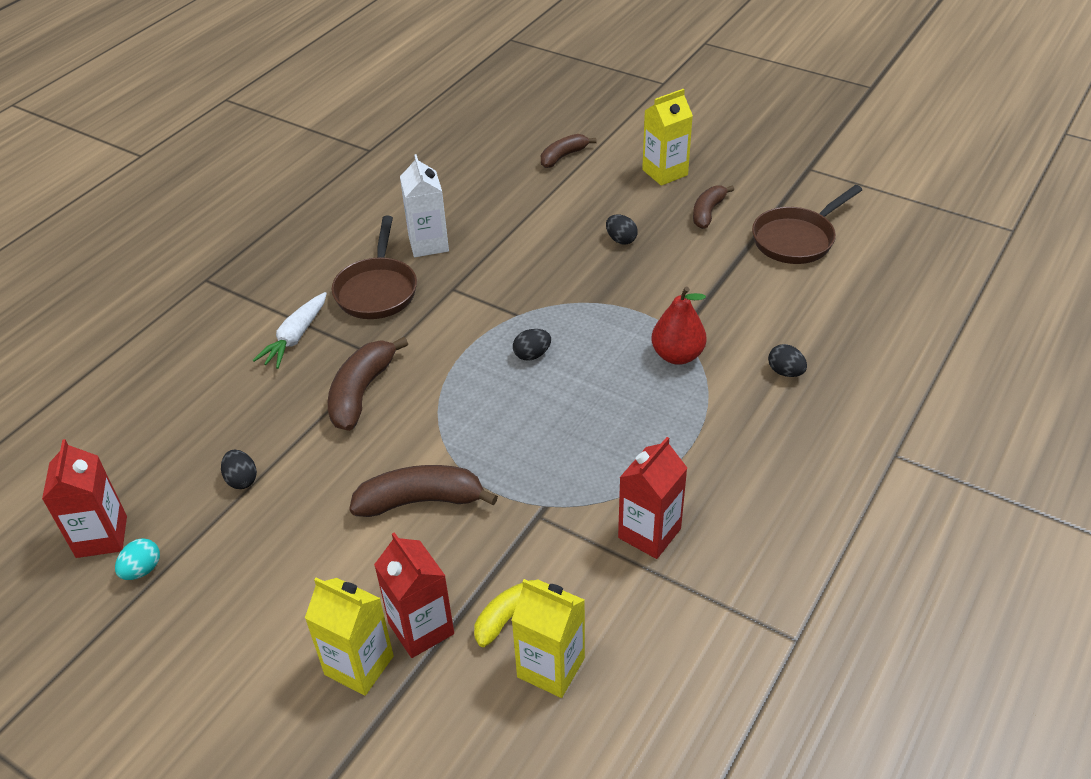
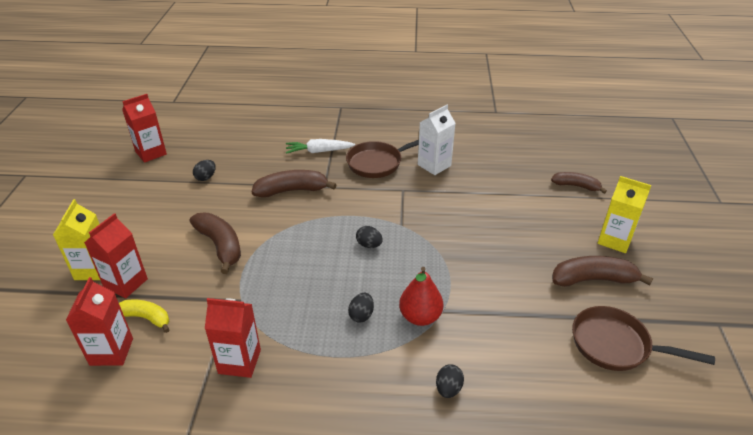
camera: 60 degrees right, 5 degrees down
(142, 570) = (135, 173): turquoise egg -> none
(551, 667) = (111, 351): yellow carton -> red carton
(621, 240) = (516, 245): black egg -> black egg (361, 315)
(708, 212) = (593, 279): brown banana -> brown banana, size x1.53

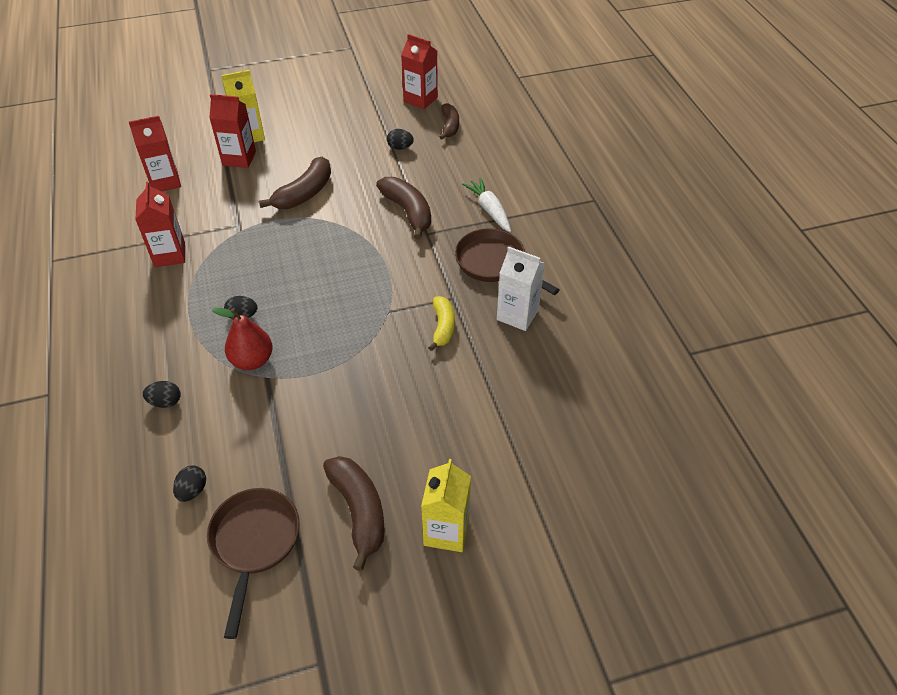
camera: 70 degrees right, 10 degrees up
(146, 318) = (204, 185): yellow banana -> yellow banana (442, 327)
(369, 245) = (345, 295): black egg -> black egg (192, 490)
(576, 186) = (550, 474): brown banana -> brown banana (449, 126)

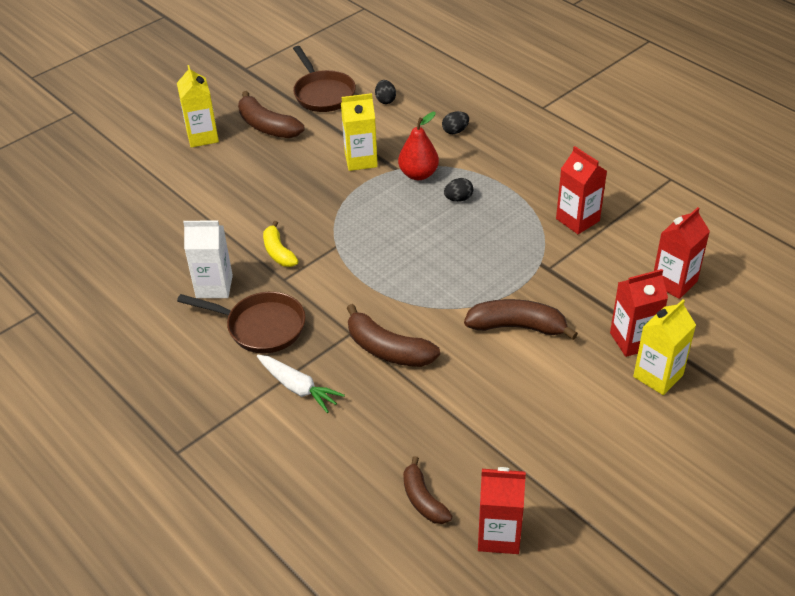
camera: 155 degrees right, 5 degrees down
(292, 405) = (361, 160): none -> yellow carton
(304, 193) = (517, 327): brown banana -> brown banana turned 90 degrees clockwise
(400, 147) = (462, 434): black egg -> none

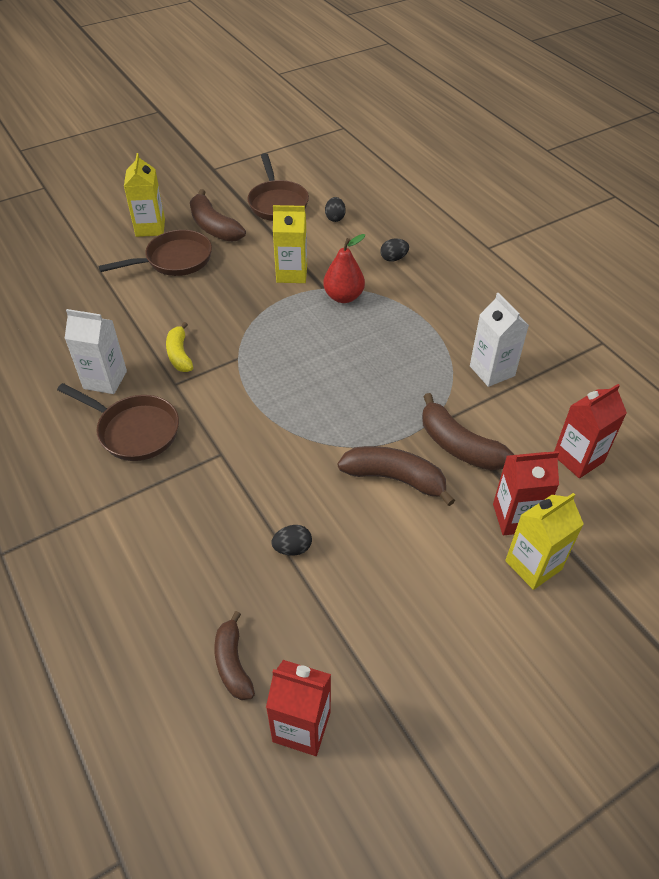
camera: 10 degrees right, 5 degrees up
(239, 164) = (174, 260): none -> brown pan
(298, 388) = (147, 504): white carrot -> none
(387, 349) = (252, 479): brown banana -> brown banana (459, 445)
(458, 199) = (375, 328): black egg -> black egg (292, 548)
(577, 220) = (492, 371): red carton -> white carton

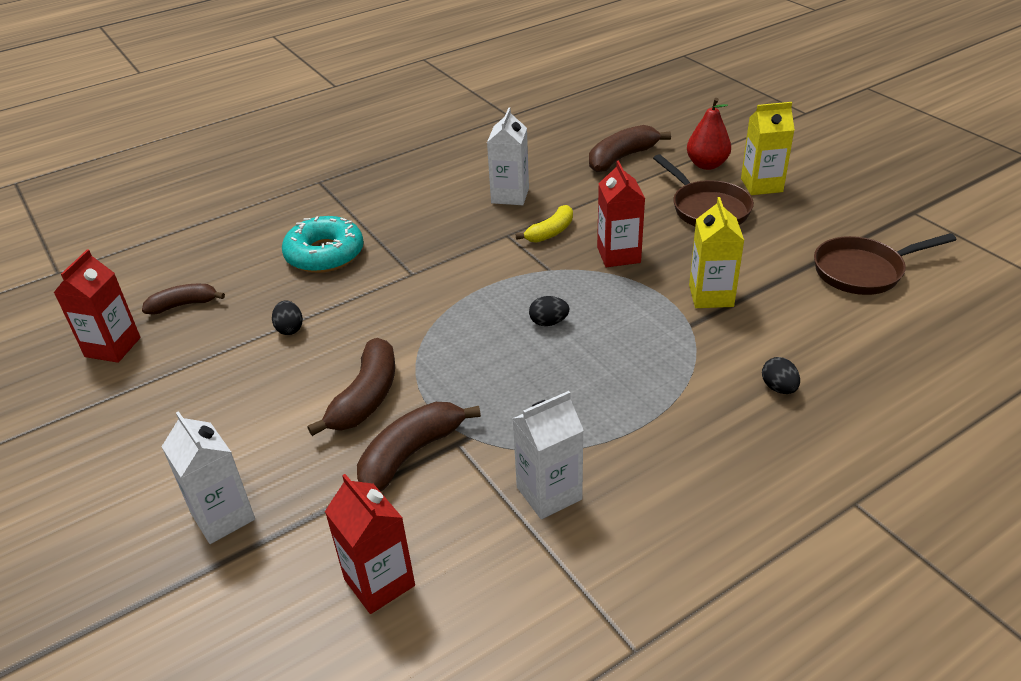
camera: 90 degrees right, 10 degrees down
(134, 431) = (444, 221): brown pan -> none
(166, 531) = (325, 254): none -> turquoise donut
(180, 354) = (550, 232): yellow banana -> yellow banana turned 150 degrees clockwise
(214, 227) = (784, 227): brown banana -> brown banana (622, 158)
(335, 218) = (854, 325): black egg -> black egg (548, 322)
(343, 297) = (676, 343): red pear -> red pear (707, 165)
(516, 517) = (293, 504): red carton -> red carton (618, 255)
(533, 565) = (223, 517): yellow carton -> white carton

